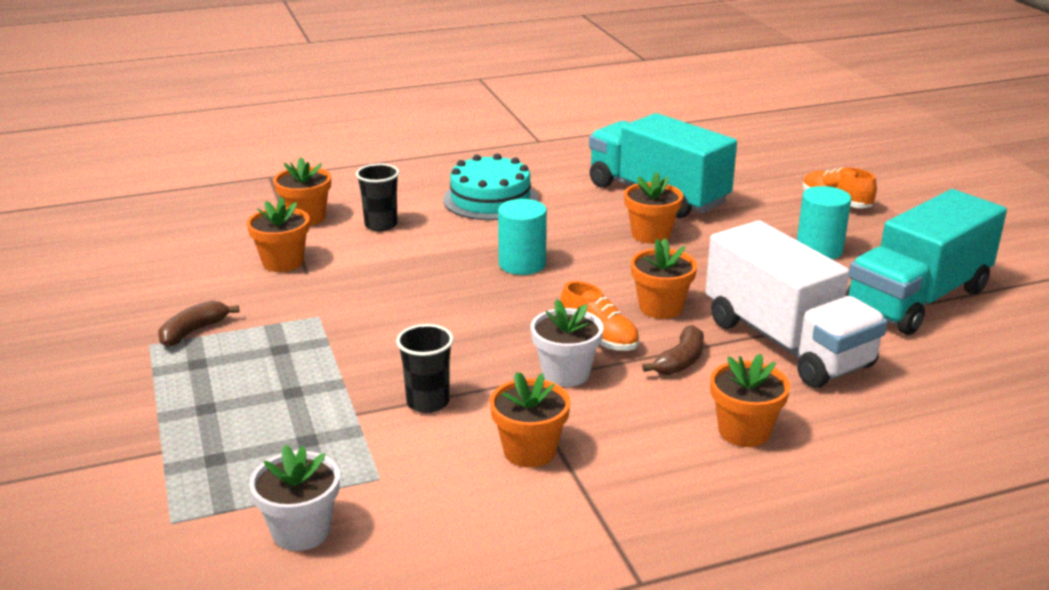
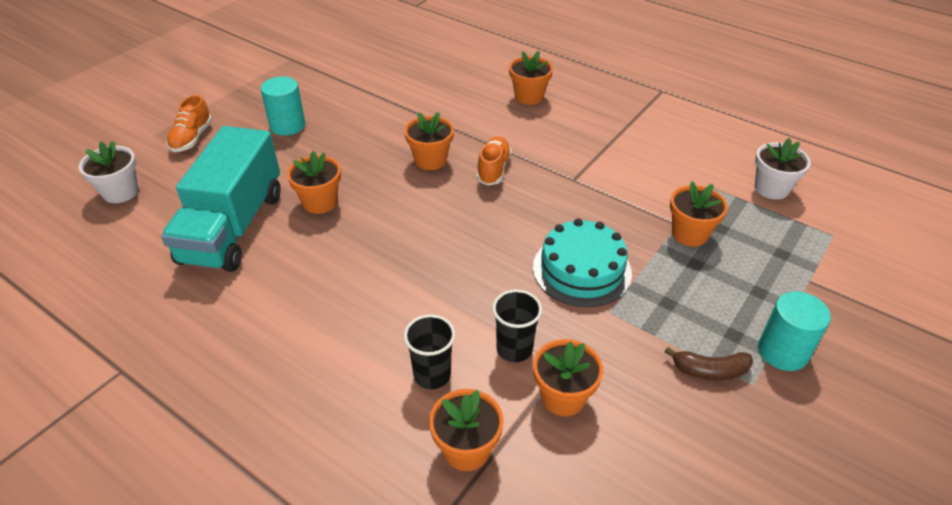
camera: 125 degrees left, 15 degrees up
(428, 402) = (633, 202): black cup -> black cup (514, 349)
(490, 199) = (315, 327): turquoise cake -> turquoise cake (581, 270)
(522, 264) = (427, 245): turquoise cylinder -> turquoise cylinder (782, 351)
(529, 451) = (624, 149): orange flower pot -> orange flower pot (689, 234)
(566, 373) = (544, 166): white flower pot -> white flower pot (120, 192)
(680, 361) = (486, 133): brown banana -> none
(786, 343) = (428, 107): white truck -> none
(917, 299) = (332, 80): turquoise truck -> none

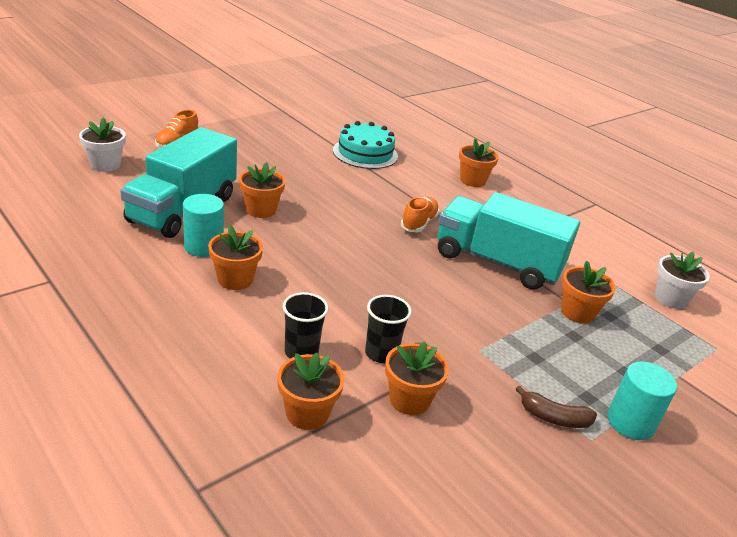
camera: 10 degrees right, 10 degrees down
(287, 125) = (258, 153): turquoise cylinder -> turquoise cylinder (204, 246)
(430, 160) = (367, 204): orange flower pot -> orange flower pot (235, 279)
(581, 270) = (466, 313): turquoise cake -> turquoise cake (365, 153)
(590, 196) = (497, 262): none -> turquoise truck

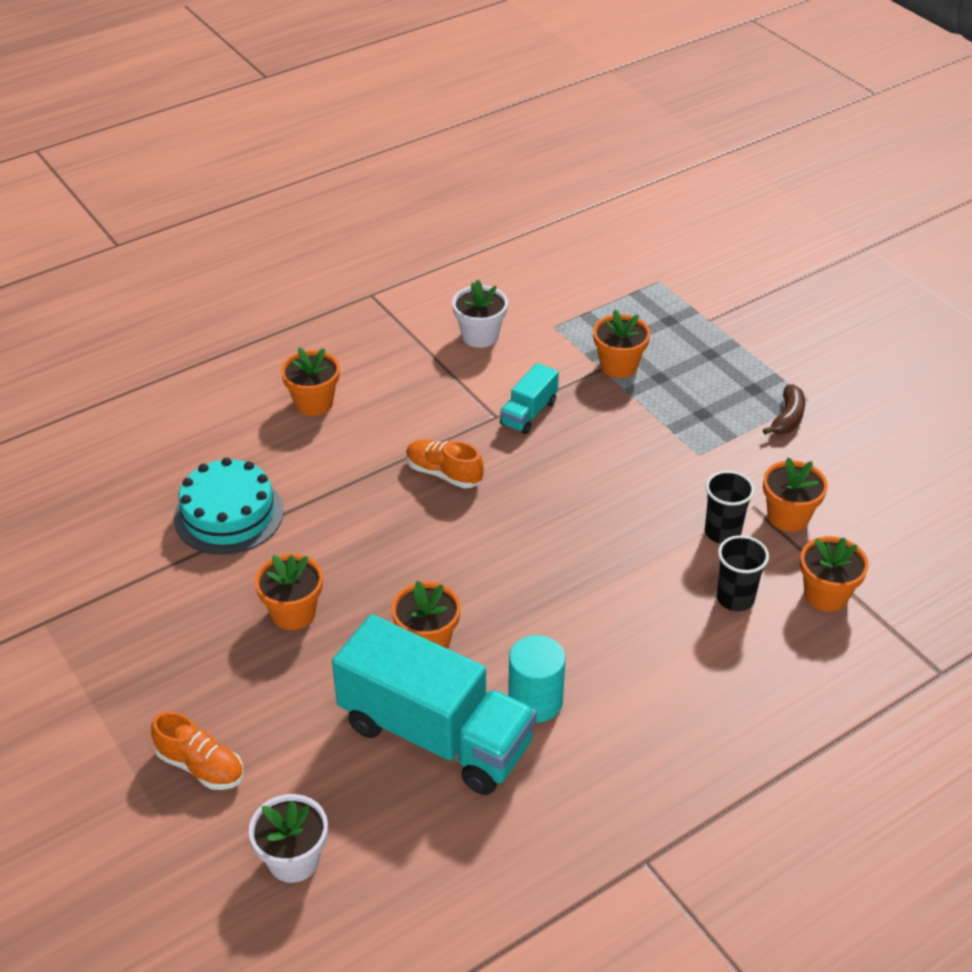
camera: 80 degrees left, 10 degrees up
(235, 279) = (607, 663): orange flower pot -> orange flower pot (293, 613)
(497, 262) = (528, 413): turquoise truck -> turquoise truck, size x0.46
(630, 422) = (781, 369): turquoise cylinder -> none
(670, 299) = (579, 288): white flower pot -> white flower pot (480, 336)

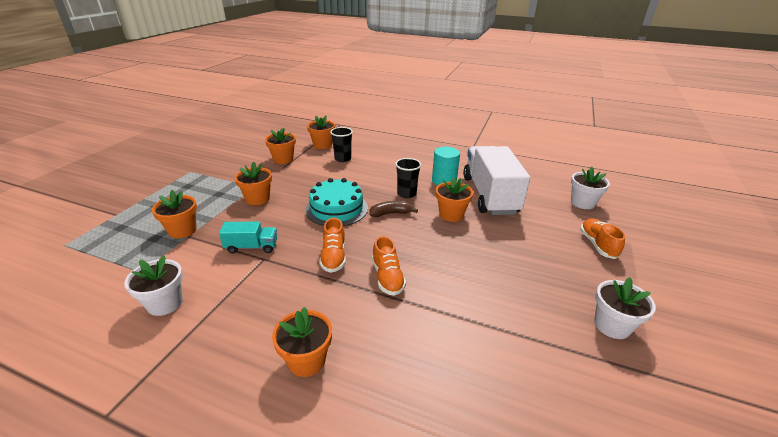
camera: 125 degrees left, 10 degrees down
(106, 644) = (612, 325): none -> white flower pot
(228, 514) = (461, 336): turquoise cake -> turquoise cake (337, 208)
(293, 613) = (491, 262): orange flower pot -> orange flower pot (257, 199)
(362, 502) = (387, 277): none -> orange shoe
(435, 735) = (489, 195): turquoise truck -> white truck
(722, 532) = (306, 169): black cup -> black cup (406, 194)
(787, 418) = (209, 173): brown banana -> brown banana (391, 213)

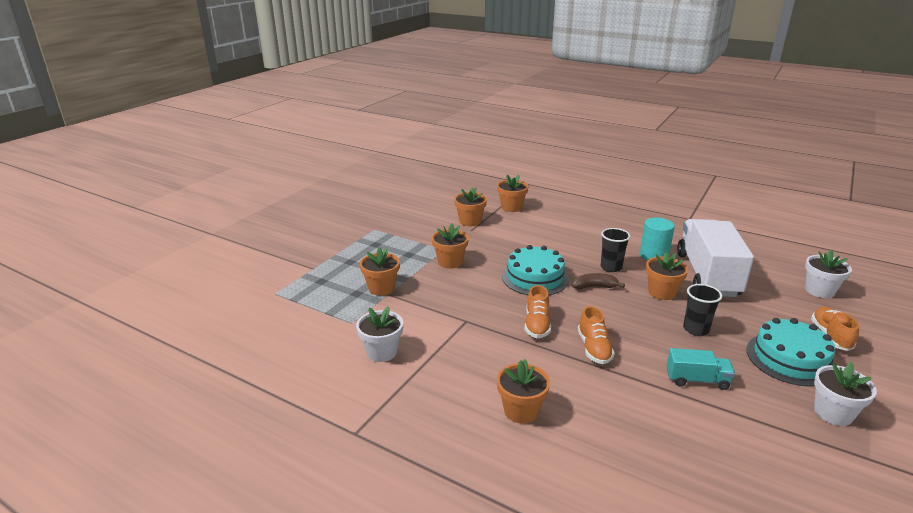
camera: 10 degrees right, 5 degrees down
(252, 247) = (453, 309): turquoise truck -> turquoise truck (697, 380)
(343, 159) = (536, 224): black cup -> black cup (696, 329)
(566, 271) = (790, 359): none -> turquoise cake

